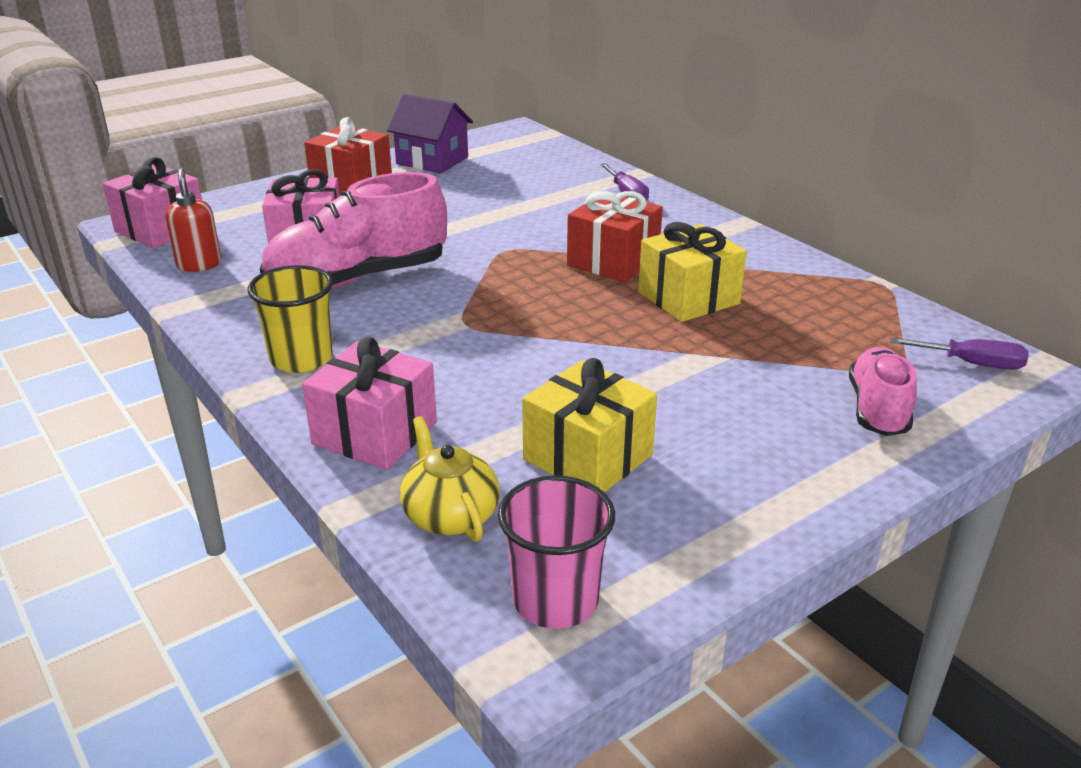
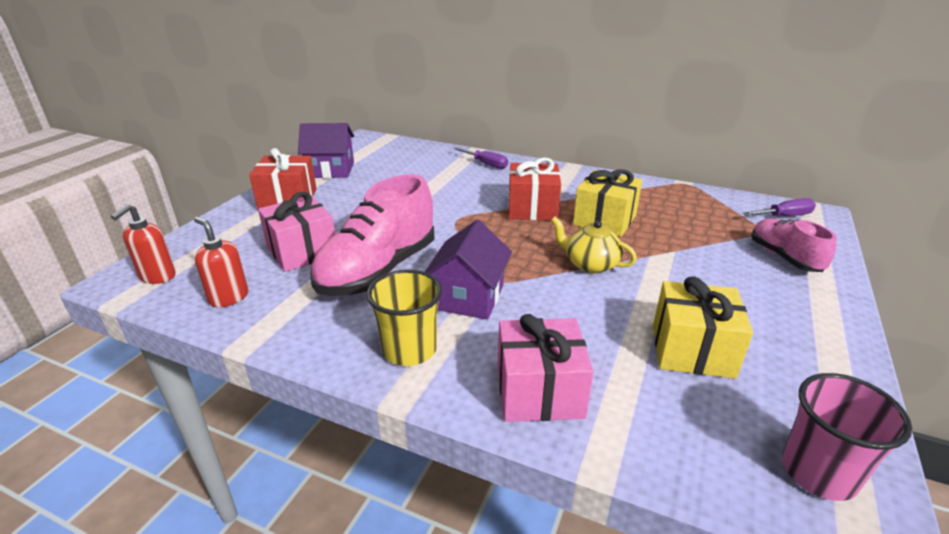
camera: 30 degrees left, 0 degrees up
(161, 229) = (157, 276): pink gift -> red soap dispenser
(416, 331) = (468, 297): none -> purple house
(450, 515) = (672, 436): yellow teapot -> yellow teapot (590, 264)

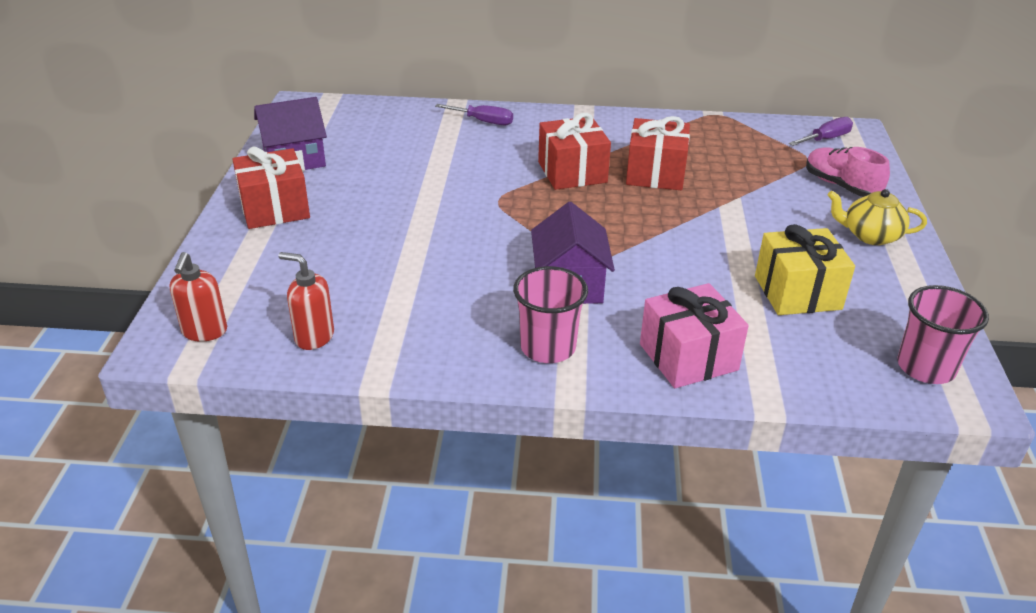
camera: 20 degrees left, 5 degrees up
(302, 251) = (351, 269): pink gift -> none
(378, 270) = (455, 275): pink shoe -> none
(409, 349) = (548, 347): yellow cup -> pink cup
(590, 264) = (667, 226): yellow teapot -> yellow teapot (870, 235)
(604, 220) = (655, 173): yellow gift -> red gift

